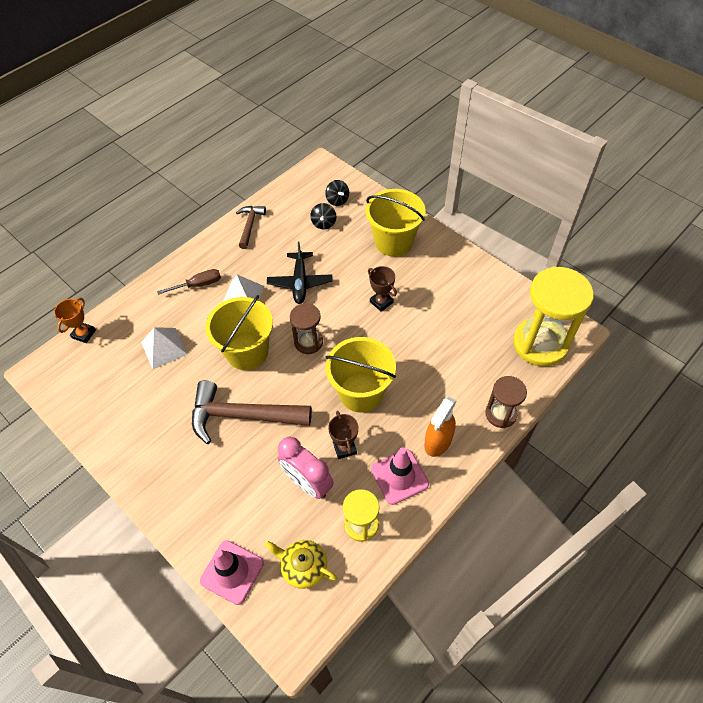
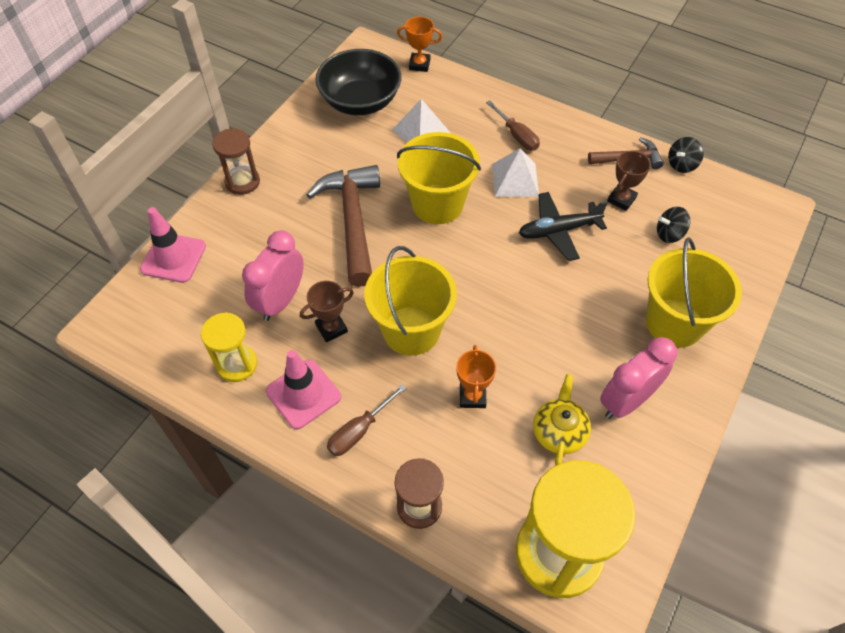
camera: 75 degrees right, 0 degrees up
(106, 387) = (360, 101): none -> black bowl
(303, 566) = (183, 318): yellow teapot -> yellow teapot (559, 431)
(308, 342) = (469, 260): brown hourglass -> brown hourglass (242, 182)
(337, 200) = (720, 240): black spinning top -> black spinning top (681, 165)
(381, 302) = (560, 327): brown trophy -> brown trophy (621, 199)
(424, 365) = (472, 396): none -> orange trophy
(438, 442) = (359, 431): orange spray bottle -> brown screwdriver
(444, 282) = (626, 401): none -> pink clock

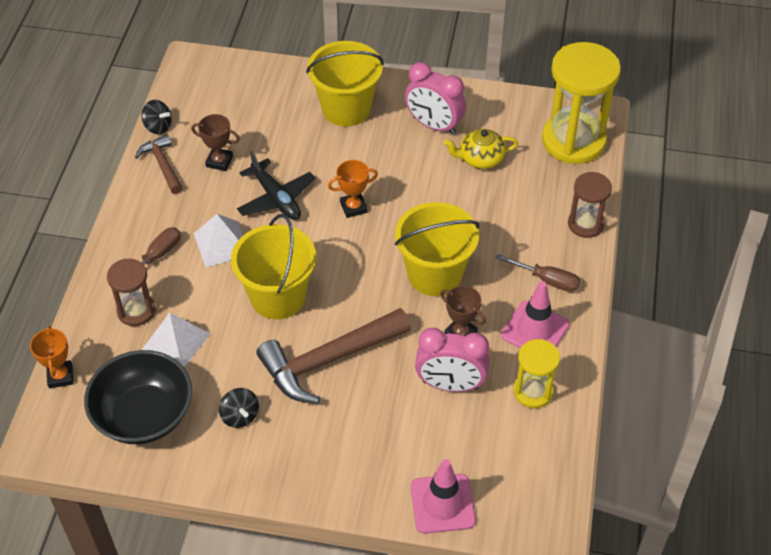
camera: 110 degrees left, 5 degrees down
(242, 182) = (312, 485): brown hourglass -> brown hourglass (136, 311)
(472, 396) = (477, 216): orange trophy -> orange trophy (353, 207)
(669, 234) = (250, 124): black spinning top -> black spinning top (240, 416)

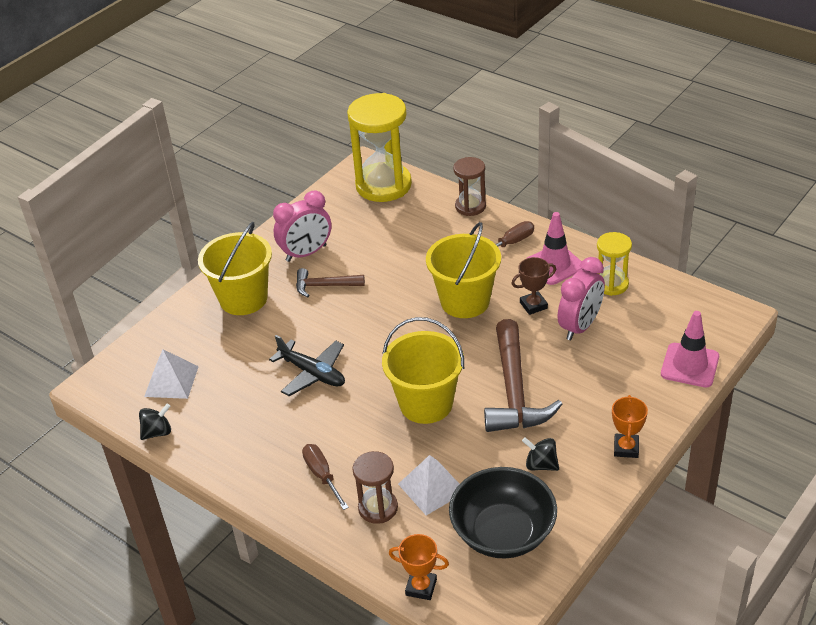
camera: 60 degrees left, 10 degrees down
(162, 165) = (210, 441): brown hammer -> brown hammer (324, 286)
(219, 161) = (238, 399): brown trophy -> none
(221, 244) = (339, 425): white pyramid -> white pyramid (171, 381)
(240, 416) = (541, 465): black spinning top -> black spinning top turned 150 degrees counterclockwise
(276, 198) = (312, 373): black plane -> black plane turned 45 degrees clockwise
(353, 207) = (360, 327): orange trophy -> orange trophy (626, 448)
(480, 158) = (363, 239): yellow teapot -> none

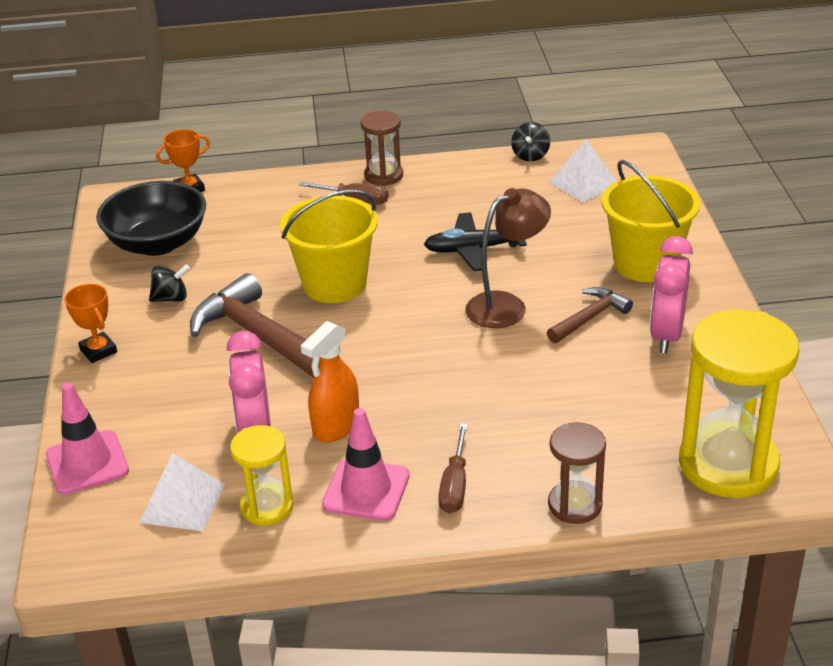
camera: 135 degrees right, 5 degrees down
(353, 321) = (506, 305): none -> brown lamp
(378, 508) = (281, 207): brown hourglass -> brown hourglass (383, 175)
(432, 487) = (252, 238): white pyramid -> white pyramid (182, 503)
(465, 301) = (419, 387): yellow bucket -> none
(533, 305) = (336, 427): brown trophy -> orange spray bottle

